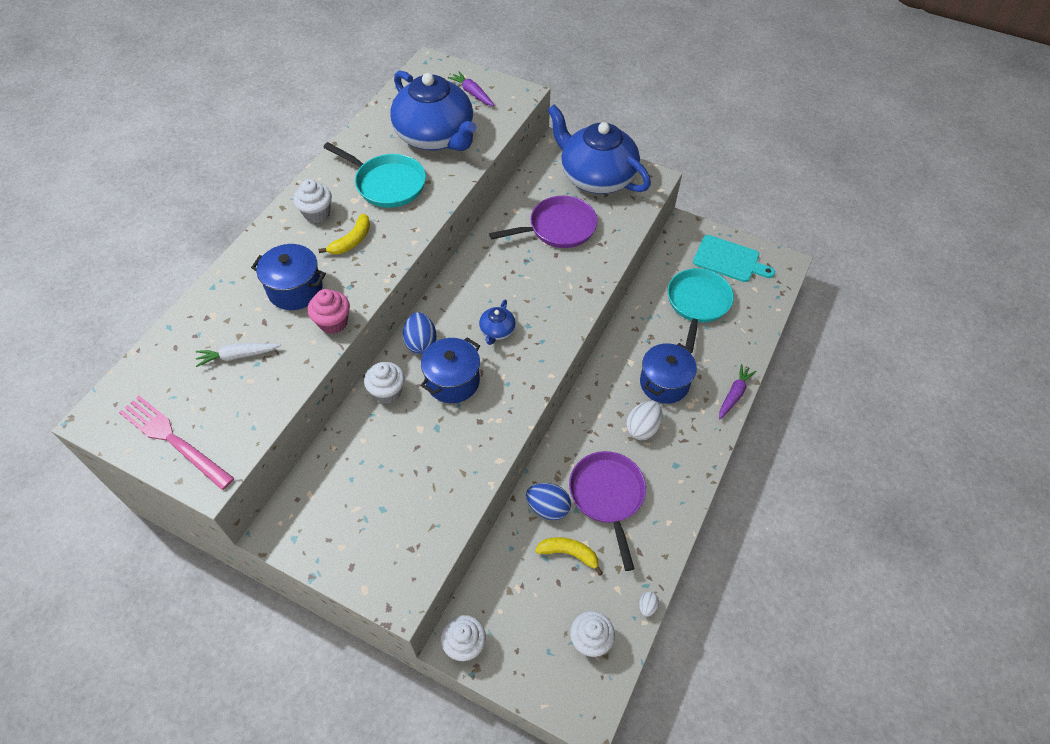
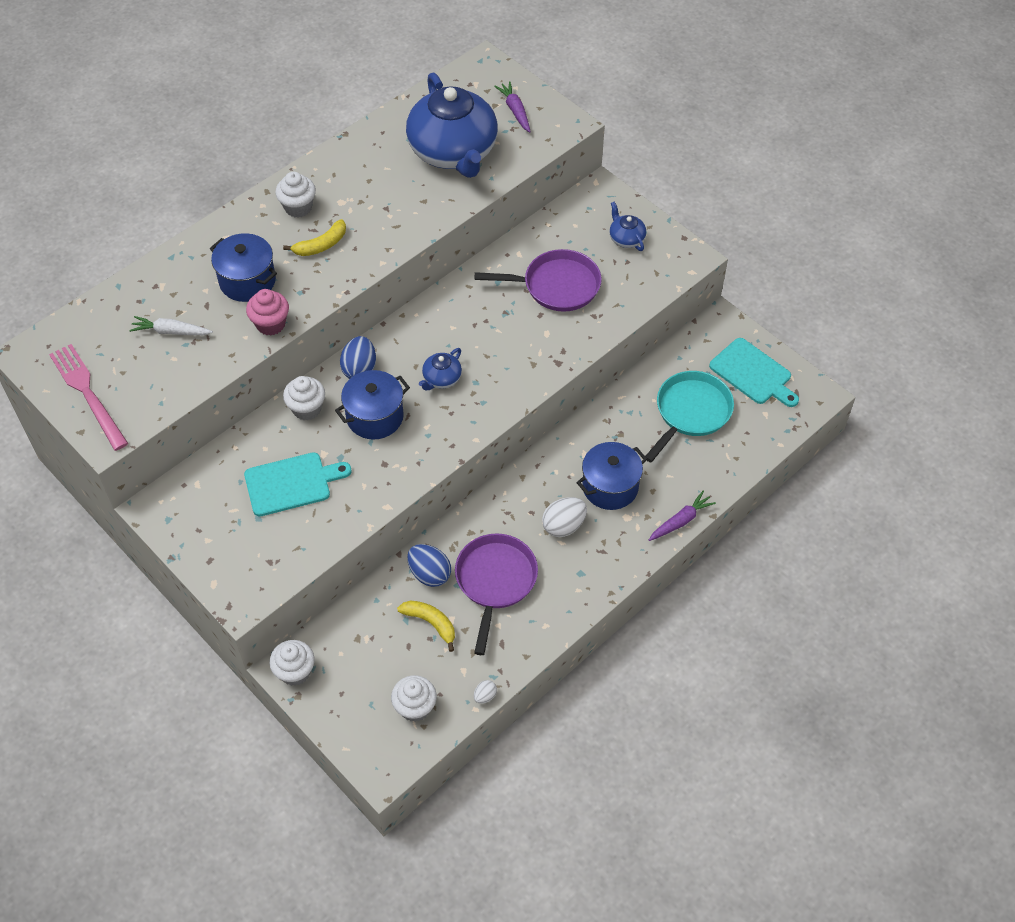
camera: 20 degrees right, 0 degrees up
(387, 184) = (381, 193): turquoise pan -> none
(401, 466) = (291, 483): none -> turquoise cutting board
(596, 177) = (626, 238): blue teapot -> blue teapot, size x0.41

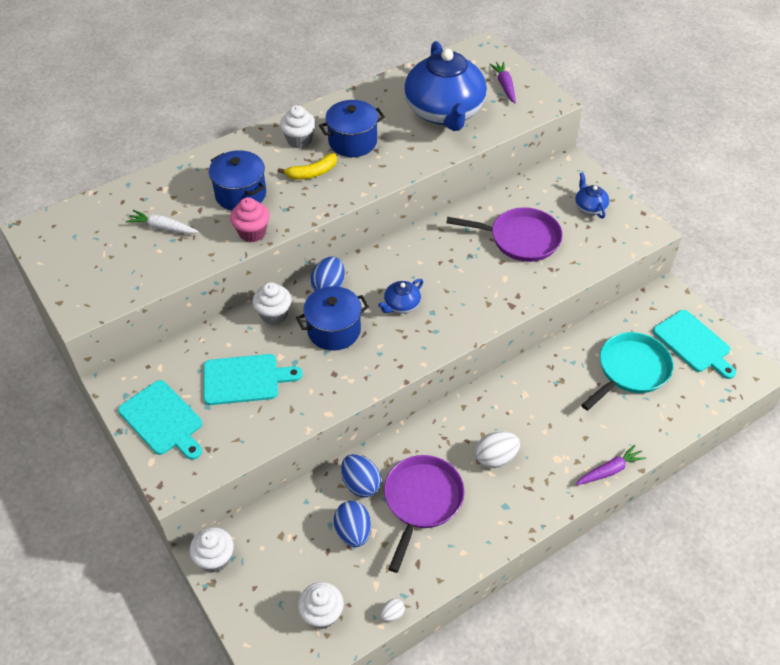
camera: 10 degrees right, 5 degrees down
(88, 393) = (75, 270): pink fork -> none
(215, 539) = (163, 420): none -> turquoise cutting board
(431, 623) = (353, 532): yellow banana -> blue egg
(610, 487) = (545, 428): blue pot -> blue pot (352, 142)

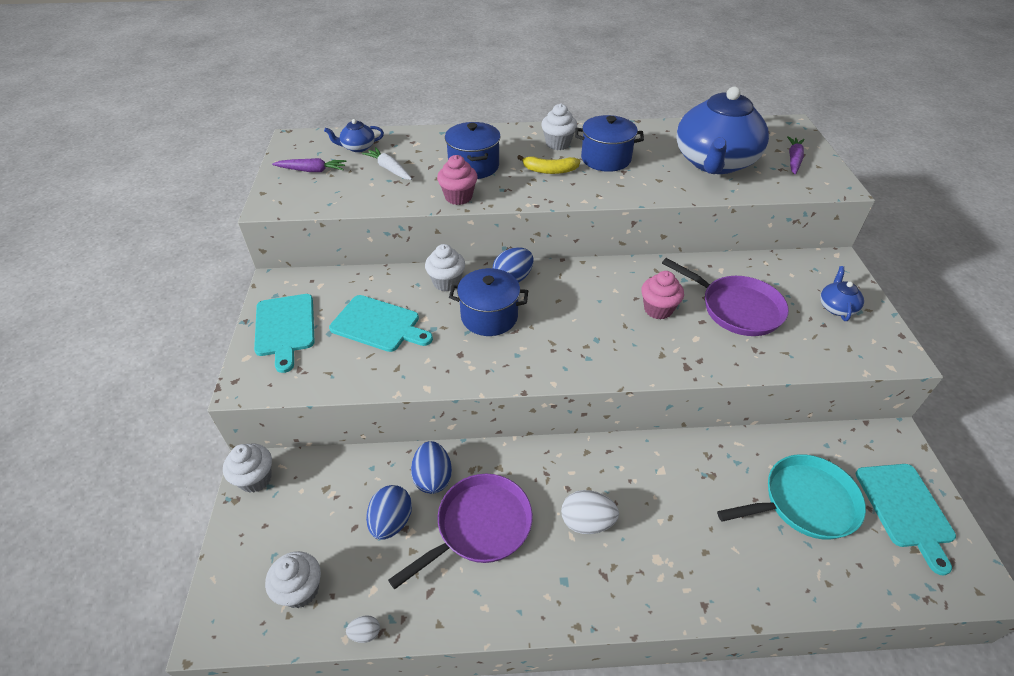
camera: 30 degrees right, 5 degrees down
(401, 305) = (570, 320): blue teapot -> blue teapot (357, 147)
(463, 265) = (658, 309): none -> pink cupcake
(609, 470) = (714, 606): purple carrot -> purple carrot (312, 170)

